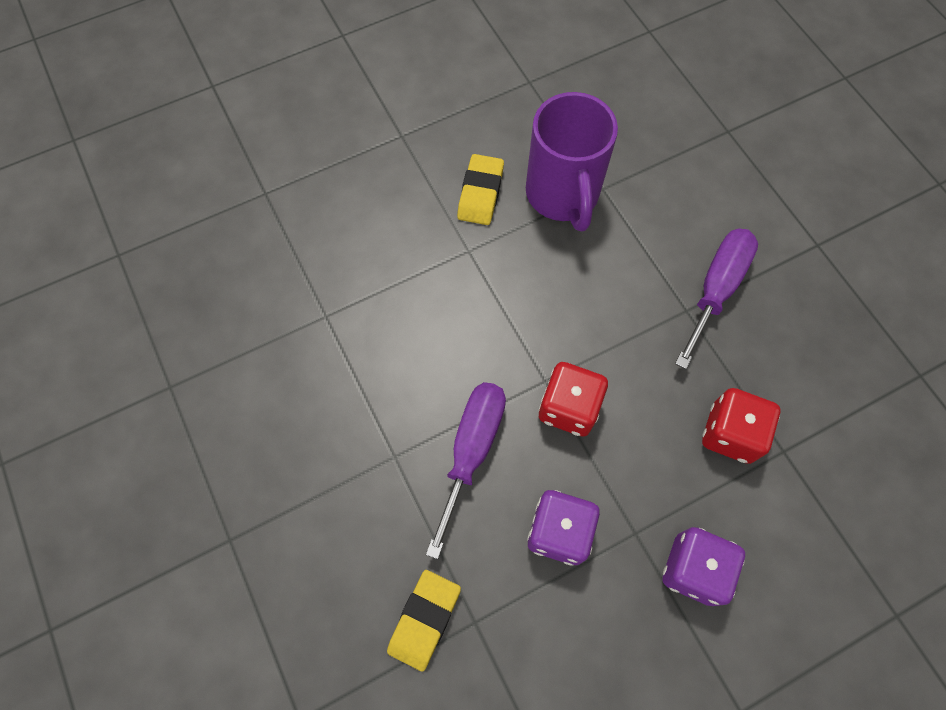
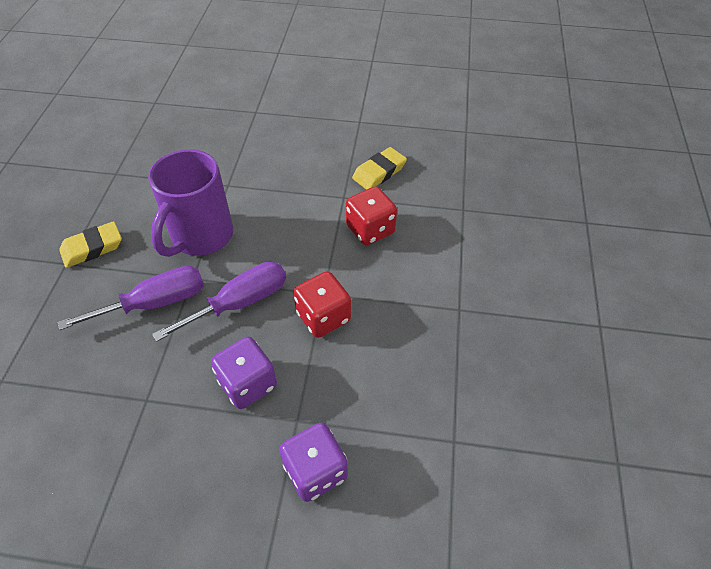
camera: 35 degrees right, 15 degrees down
(424, 620) = (120, 376): yellow eraser -> yellow eraser (92, 248)
(563, 195) = (432, 199): purple mug -> purple mug (201, 237)
(716, 289) = (492, 308): purple screwdriver -> purple screwdriver (155, 303)
(730, 433) = (422, 403): red dice -> red dice (370, 229)

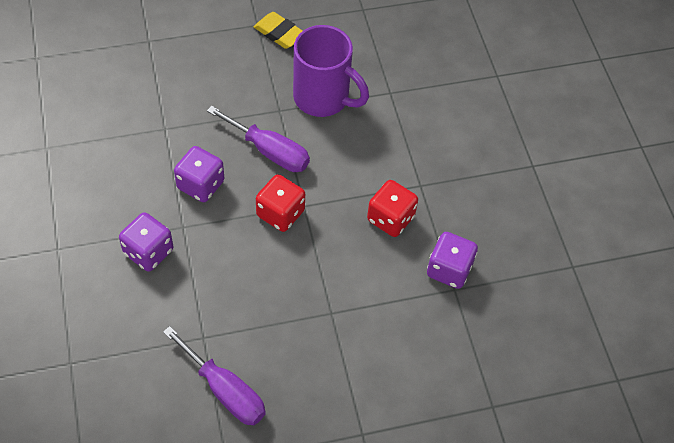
camera: 65 degrees right, 5 degrees up
(155, 303) = (246, 97): purple screwdriver -> purple screwdriver (225, 390)
(201, 237) = (323, 98): purple mug -> purple mug turned 150 degrees counterclockwise
(379, 172) = (468, 204): yellow eraser -> none
(442, 206) = (449, 270): none -> purple dice

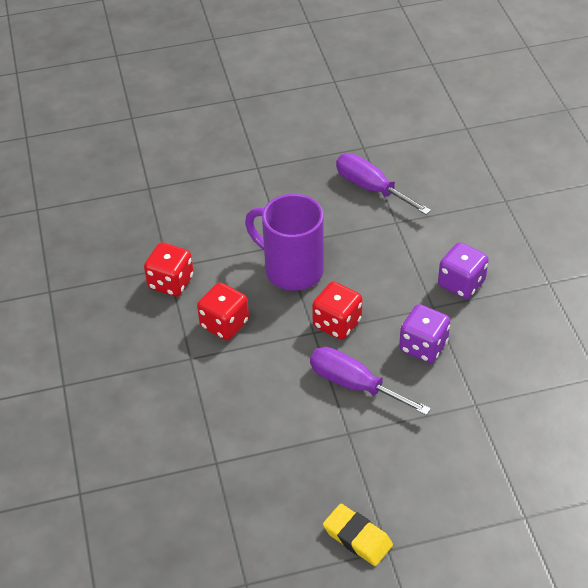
camera: 175 degrees left, 10 degrees down
(323, 98) = (297, 450): purple mug -> purple mug (291, 270)
(449, 270) = (171, 282): purple dice -> red dice

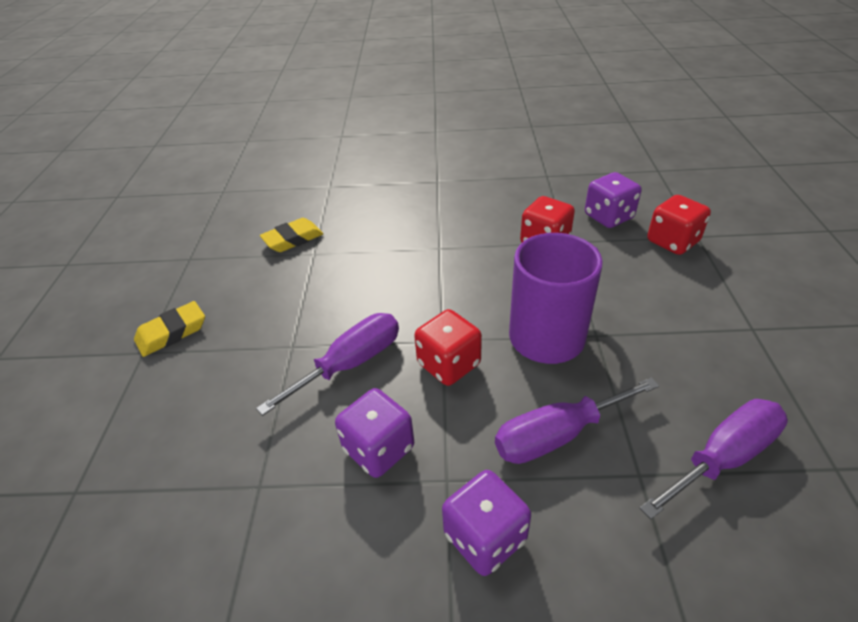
camera: 105 degrees right, 5 degrees down
(125, 242) = (608, 217): none -> purple dice
(195, 490) = (293, 239): none -> yellow eraser
(224, 324) = (476, 273): red dice -> red dice (672, 242)
(380, 258) = (557, 435): none -> purple screwdriver

